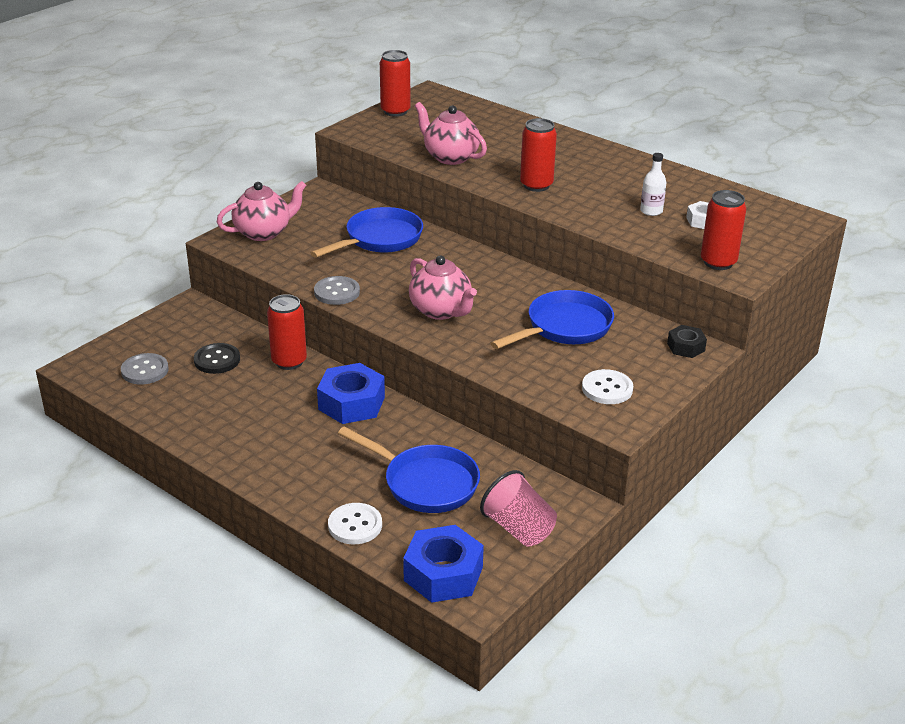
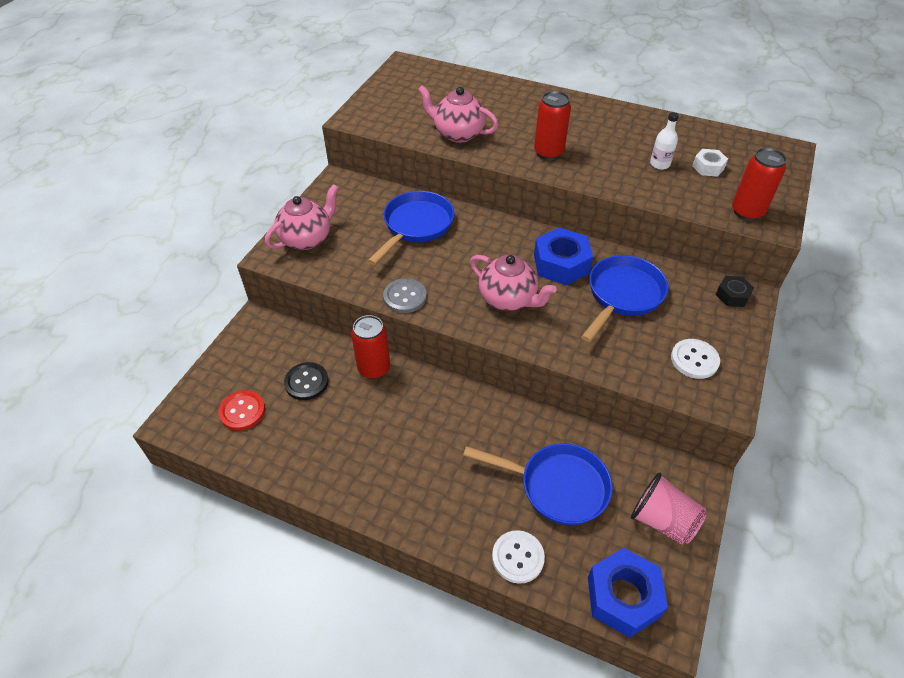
camera: 15 degrees left, 15 degrees up
(145, 370) = (242, 411): grey button -> red button
(351, 403) = (450, 405): blue nut -> blue nut (561, 264)
(395, 111) = (384, 90): red can -> none

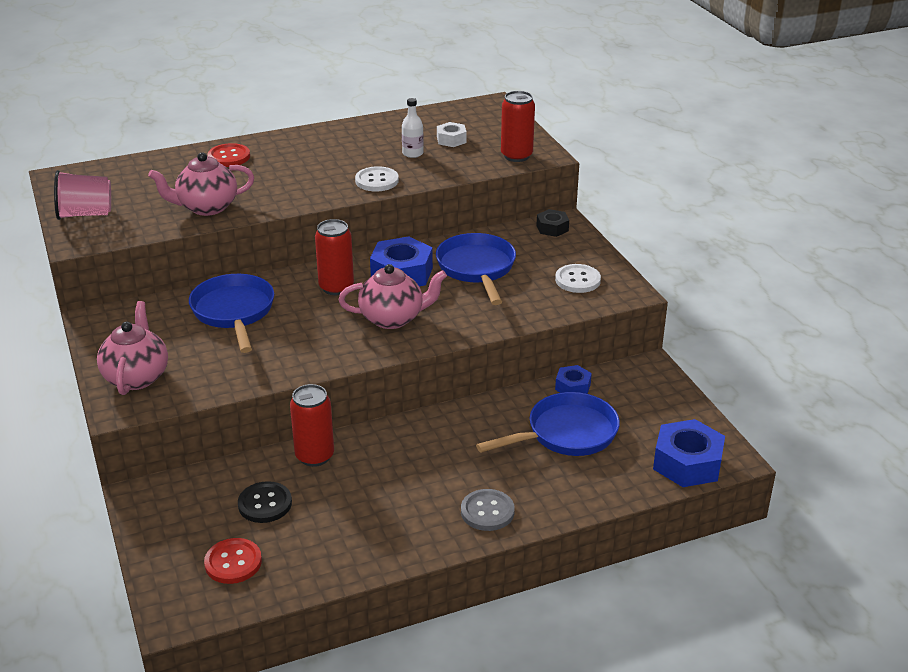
camera: 45 degrees left, 15 degrees down
(405, 297) = (302, 365): grey button -> grey button (487, 511)
(518, 557) = (595, 492): white button -> white button (377, 181)
(523, 99) = (229, 157): none -> red button
(548, 153) = (311, 185): red can -> red can (336, 287)
(612, 448) = (573, 387): none -> blue nut
(662, 520) = (657, 406): pink cup -> pink cup (85, 214)

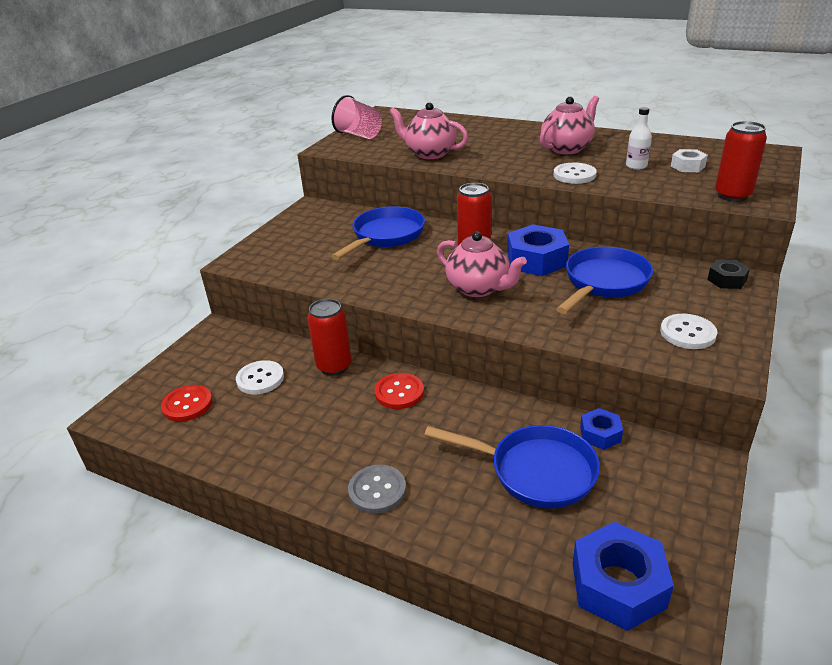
camera: 50 degrees right, 0 degrees up
(136, 377) = (274, 248): pink teapot -> pink teapot (567, 148)
(229, 157) = (496, 130): red button -> red button (399, 392)
(265, 504) = (260, 379): black button -> white button

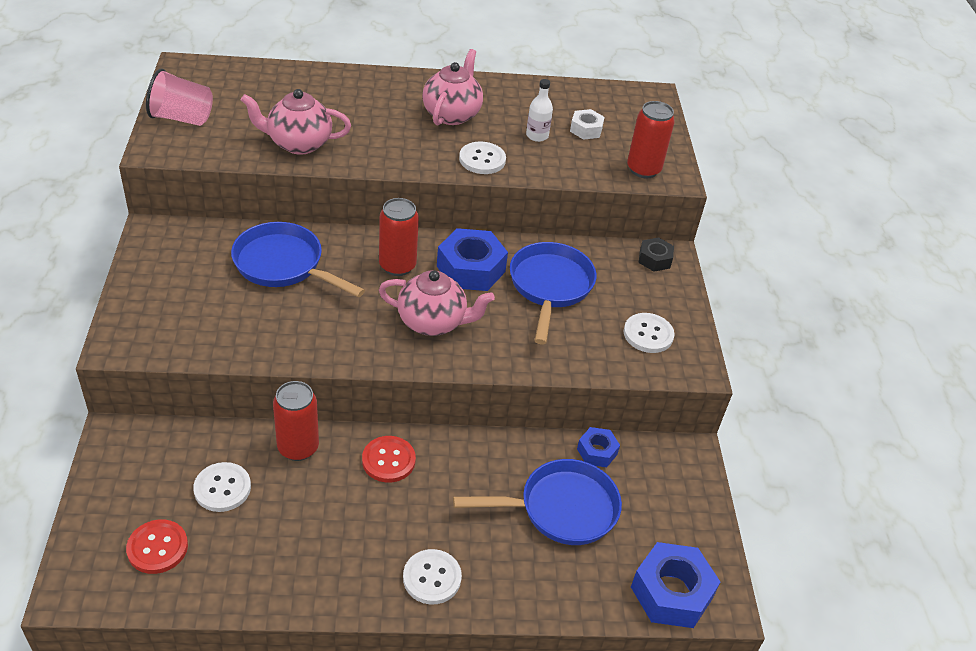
camera: 35 degrees left, 10 degrees up
(377, 490) = (432, 578): grey button -> white button
(385, 236) = (283, 265): blue pan -> blue pan turned 60 degrees counterclockwise

